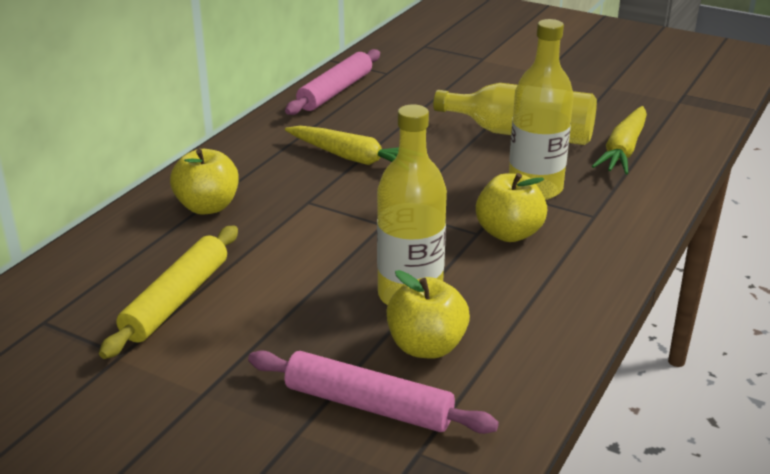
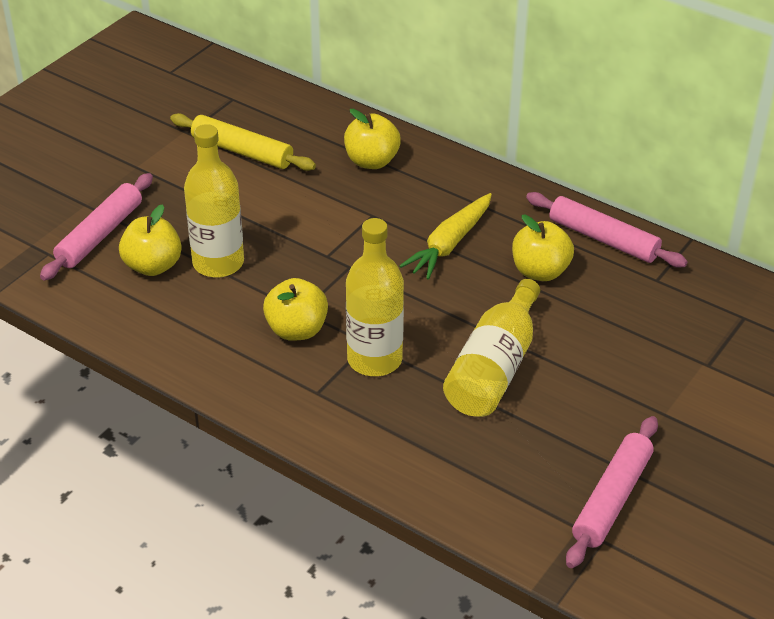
camera: 95 degrees right, 10 degrees up
(386, 116) = (540, 271): none -> yellow apple
(623, 150) = (450, 444): yellow carrot -> none
(642, 90) = (612, 499): none -> pink rolling pin

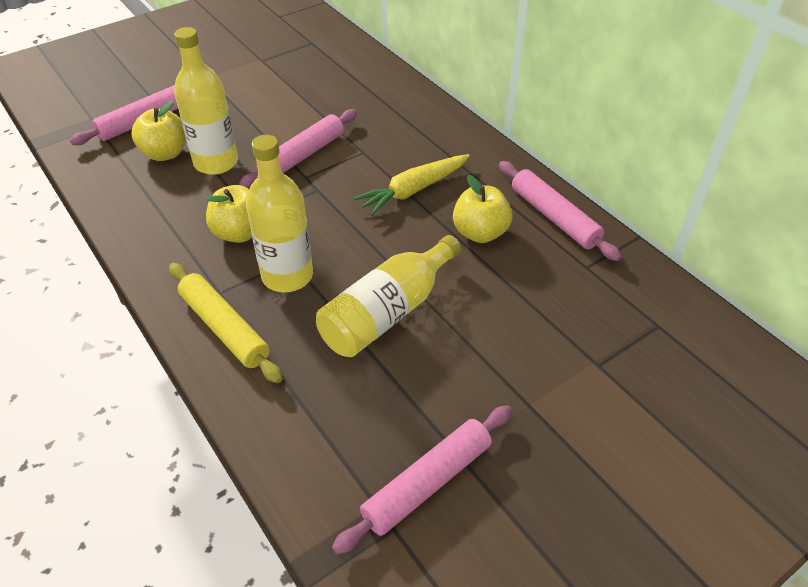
camera: 20 degrees right, 5 degrees up
(242, 151) = (293, 82): yellow rolling pin -> yellow rolling pin (224, 328)
(309, 234) = (302, 156): none -> pink rolling pin
(371, 161) = (389, 109): yellow apple -> none

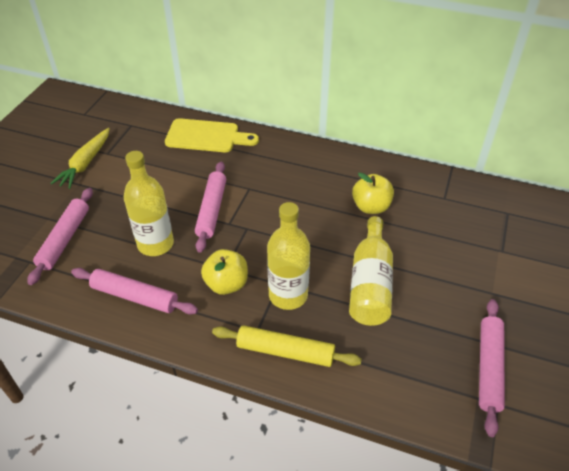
camera: 35 degrees left, 0 degrees up
(165, 153) = (109, 256): yellow apple -> none
(375, 83) = (206, 136): none -> yellow cutting board
(413, 190) = (306, 199): yellow carrot -> yellow carrot (85, 163)
(554, 217) = (400, 177): pink rolling pin -> pink rolling pin (134, 296)

